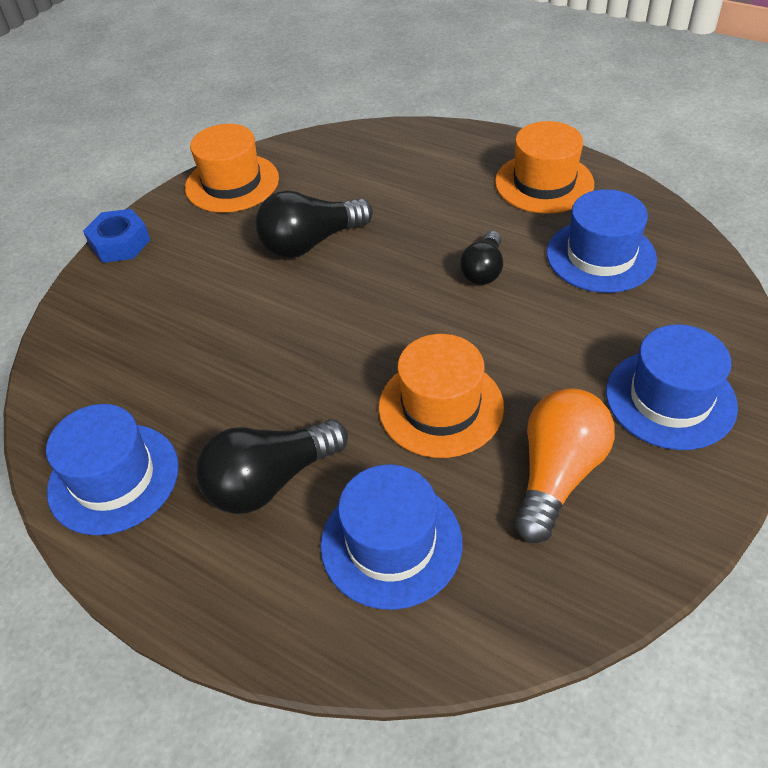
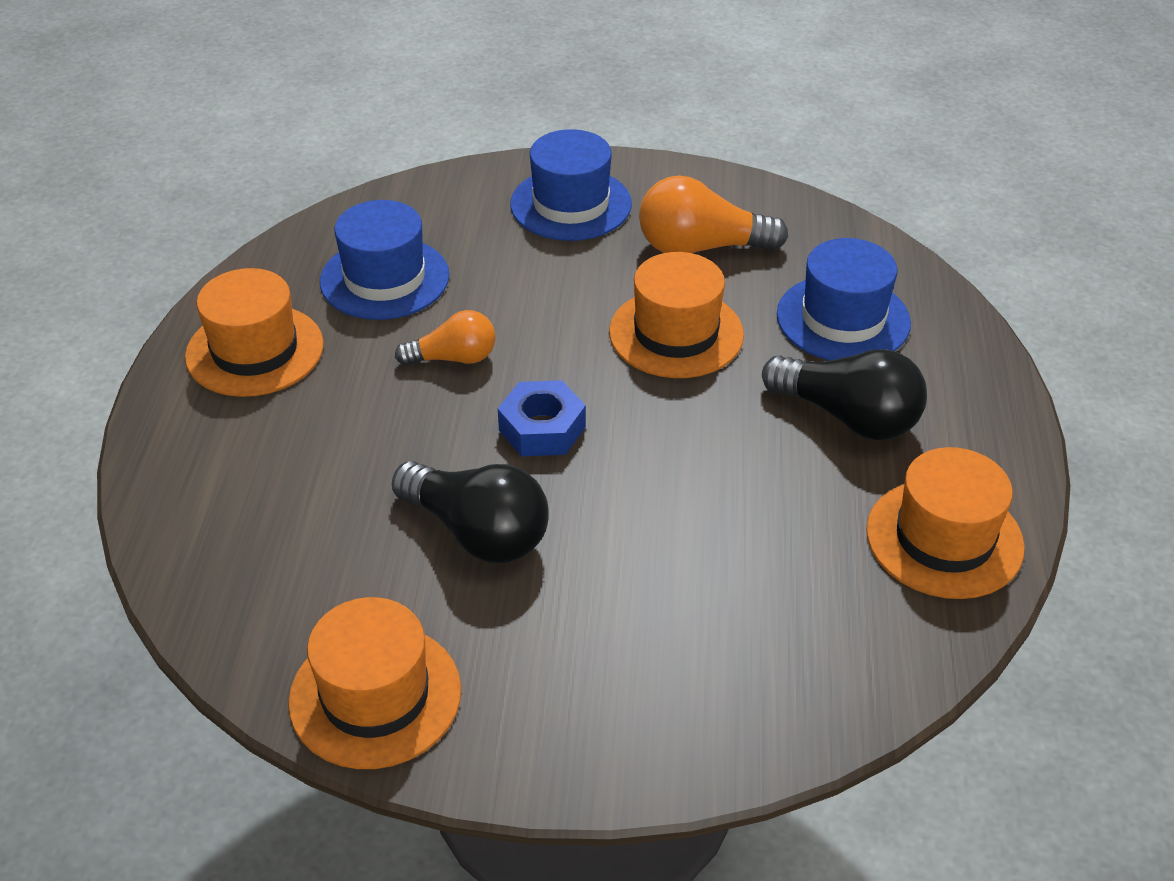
camera: 120 degrees left, 5 degrees down
(113, 478) = (944, 539): blue hat -> orange hat
(120, 243) = (592, 772): blue nut -> blue nut (542, 428)
(483, 270) = (453, 358): black light bulb -> orange light bulb

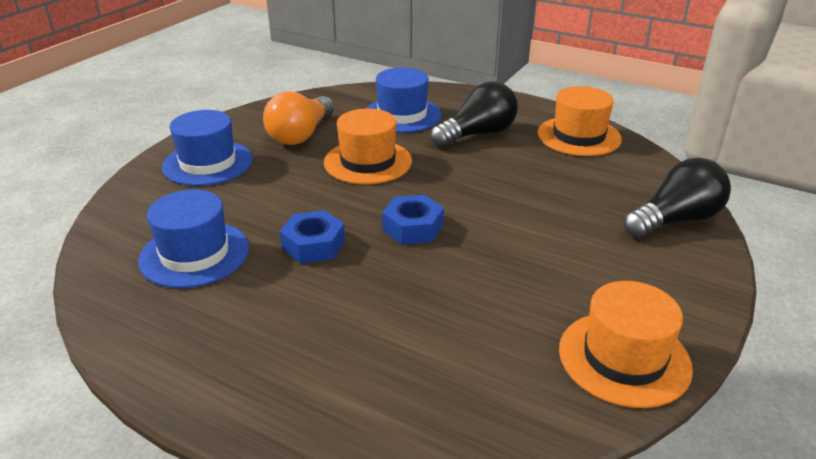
camera: 65 degrees left, 10 degrees down
(255, 350) = (209, 340): orange hat -> none
(453, 358) = (313, 245): orange light bulb -> blue nut
(477, 532) = (492, 276): black light bulb -> black light bulb (675, 220)

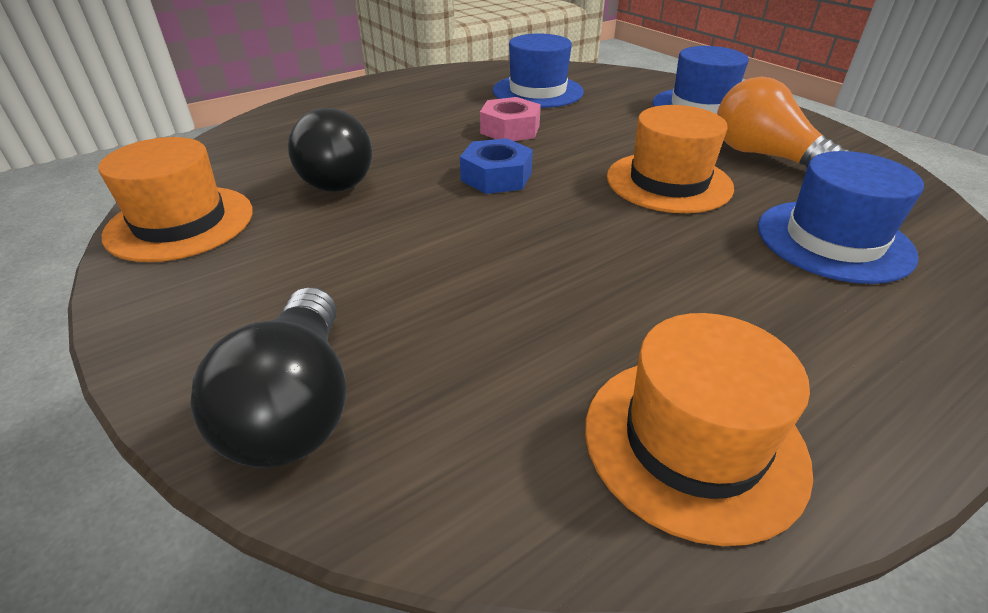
camera: 115 degrees right, 5 degrees up
(313, 245) = (510, 129): blue nut -> pink nut
(477, 134) = (736, 295): black light bulb -> black light bulb (339, 176)

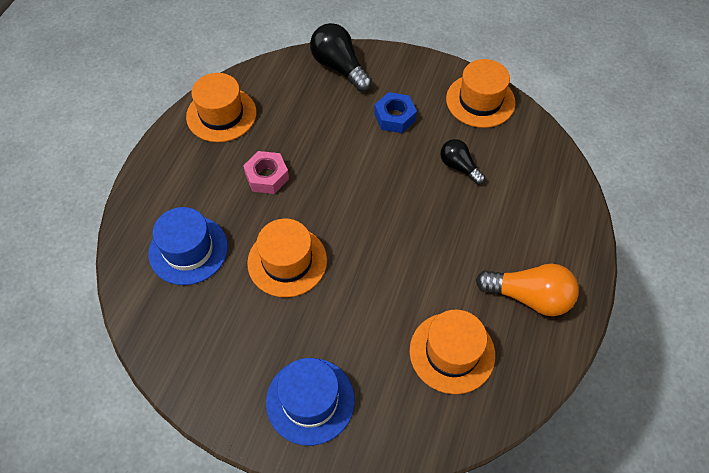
camera: 145 degrees right, 20 degrees up
(339, 176) = (459, 167): black light bulb -> black light bulb, size x0.62
(496, 176) = (381, 212): blue nut -> blue nut (394, 117)
(510, 129) = (419, 272): pink nut -> pink nut (267, 176)
(537, 91) = (452, 352): blue hat -> orange hat
(764, 156) = (240, 332): orange light bulb -> orange light bulb (529, 297)

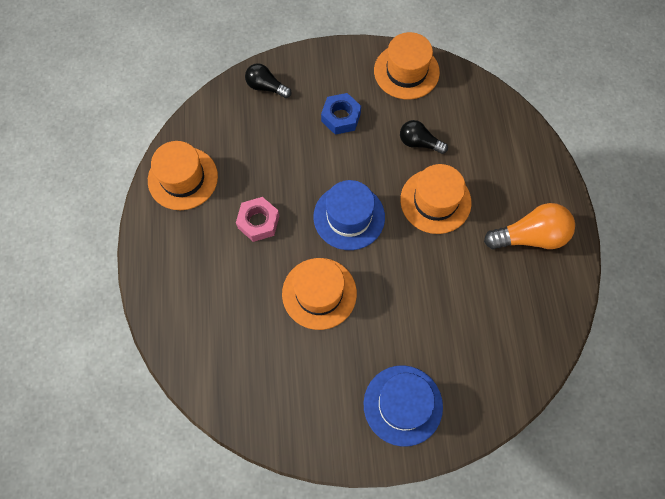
camera: 25 degrees left, 10 degrees up
(188, 250) = (227, 321): blue hat -> blue hat (349, 217)
(339, 67) = (266, 87): black light bulb -> black light bulb, size x0.62
(452, 352) = (493, 312): orange hat -> orange hat (435, 201)

